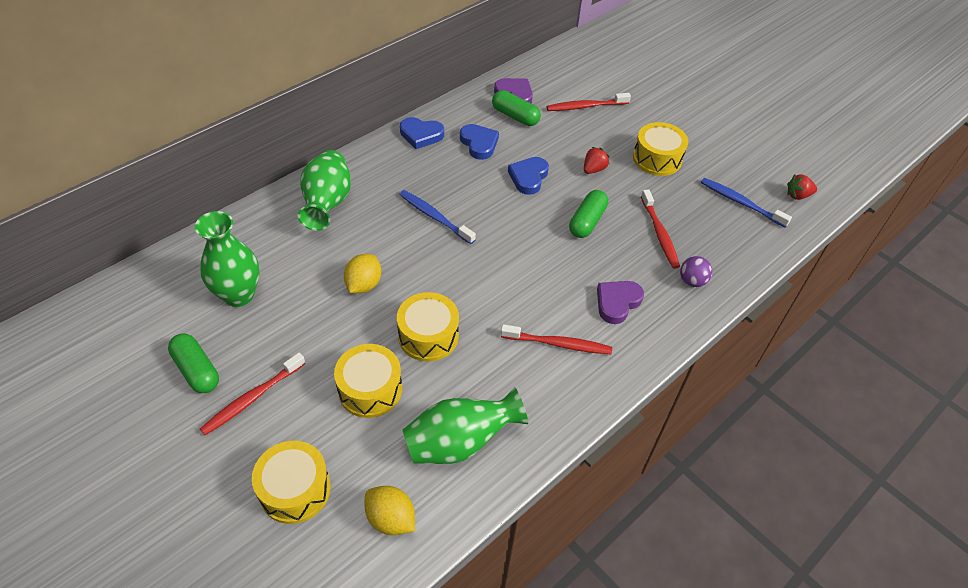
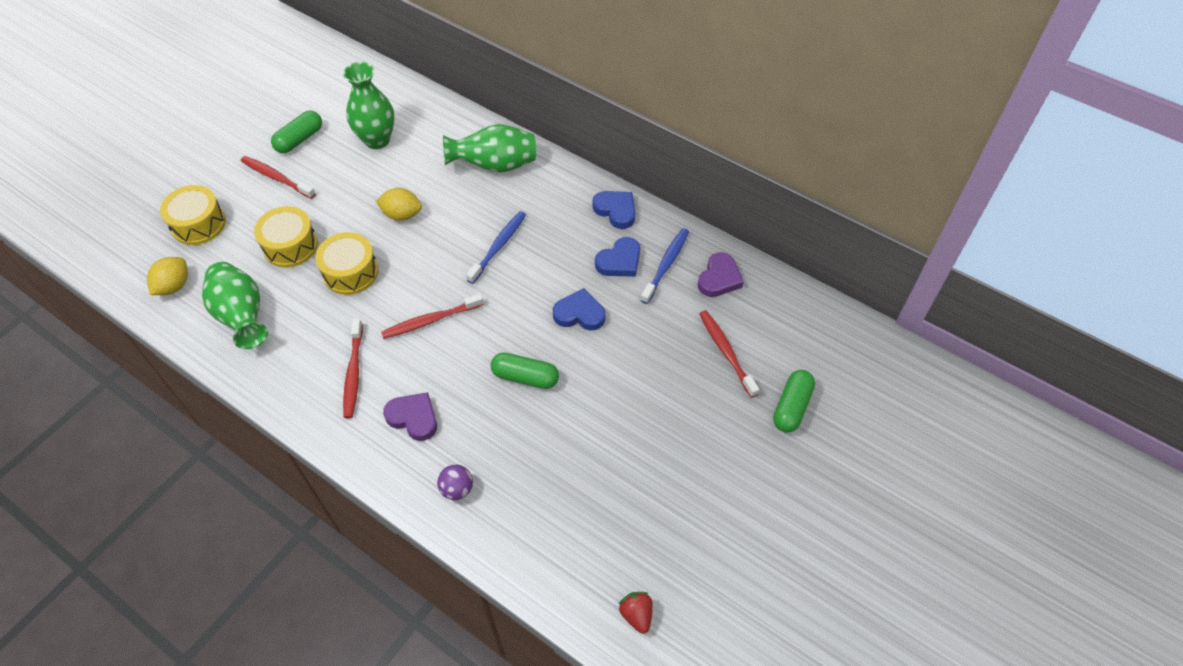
camera: 80 degrees right, 5 degrees up
(421, 135) = (616, 210): blue heart -> blue heart turned 135 degrees clockwise
(515, 116) = (679, 285): green capsule -> green capsule (791, 407)
(593, 169) = (612, 374): red strawberry -> none
(657, 159) = (654, 439): yellow drum -> none
(659, 233) = (524, 451): red toothbrush -> red toothbrush (431, 320)
(741, 203) = (601, 541): blue toothbrush -> blue toothbrush (666, 265)

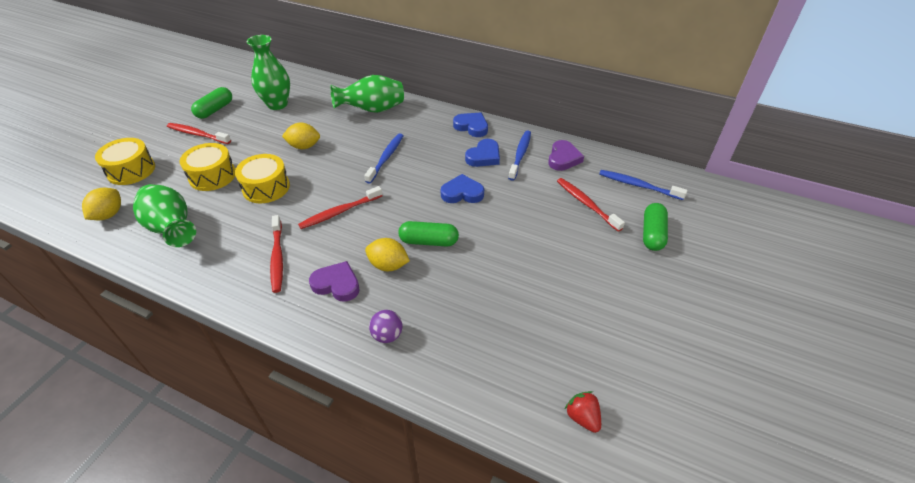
camera: 10 degrees left, 10 degrees down
(473, 402) = (388, 265): none -> yellow lemon
(800, 334) = (638, 185): none -> blue toothbrush

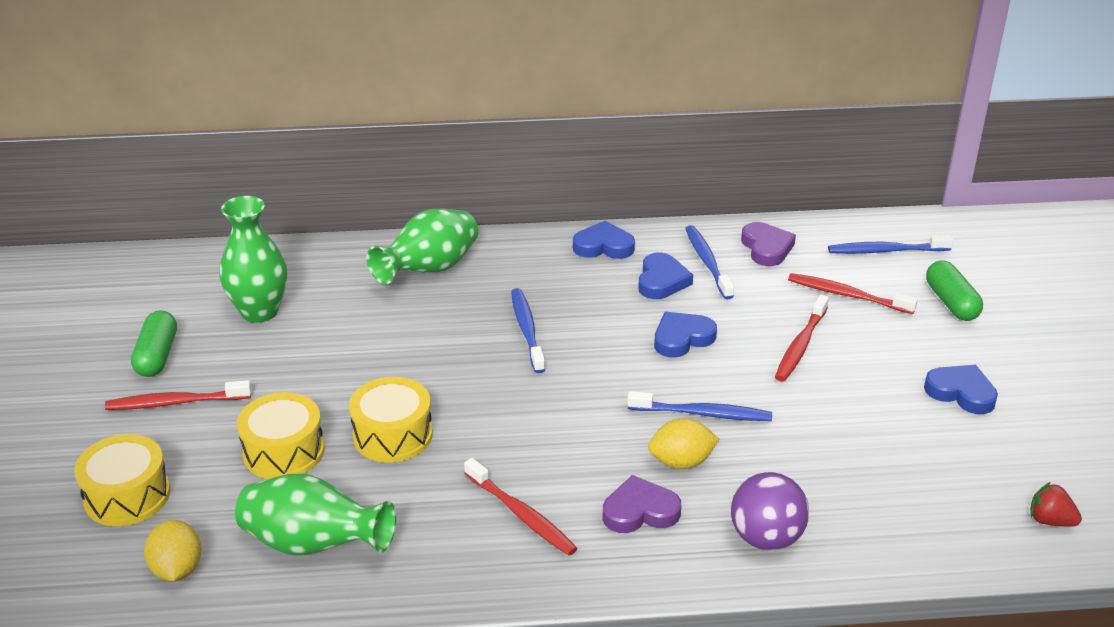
camera: 30 degrees left, 10 degrees down
(304, 146) = (382, 358): yellow lemon -> none
(340, 212) = (542, 424): red toothbrush -> red toothbrush (801, 345)
(387, 335) = (766, 538): purple ball -> purple ball, size x1.62
(429, 241) = (702, 413): green capsule -> blue toothbrush
(603, 296) = (961, 392): none -> blue heart

